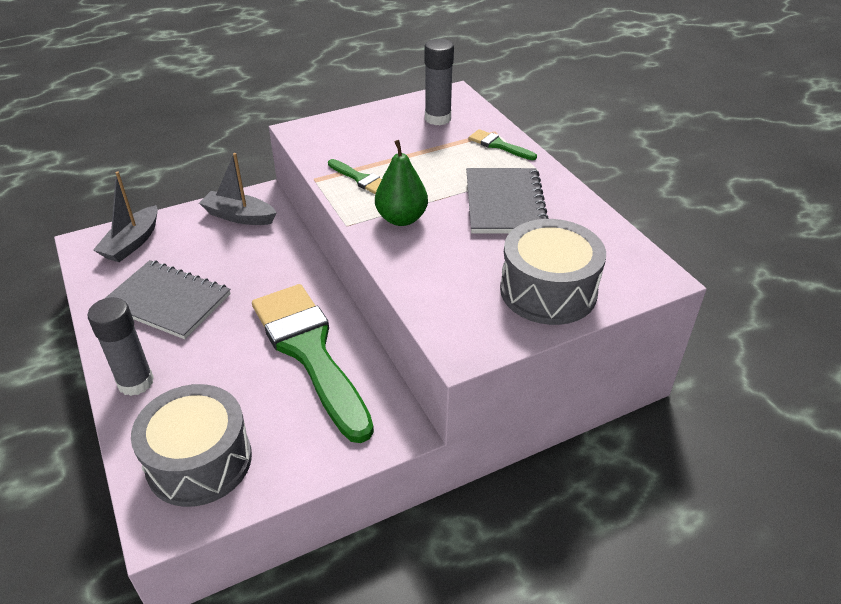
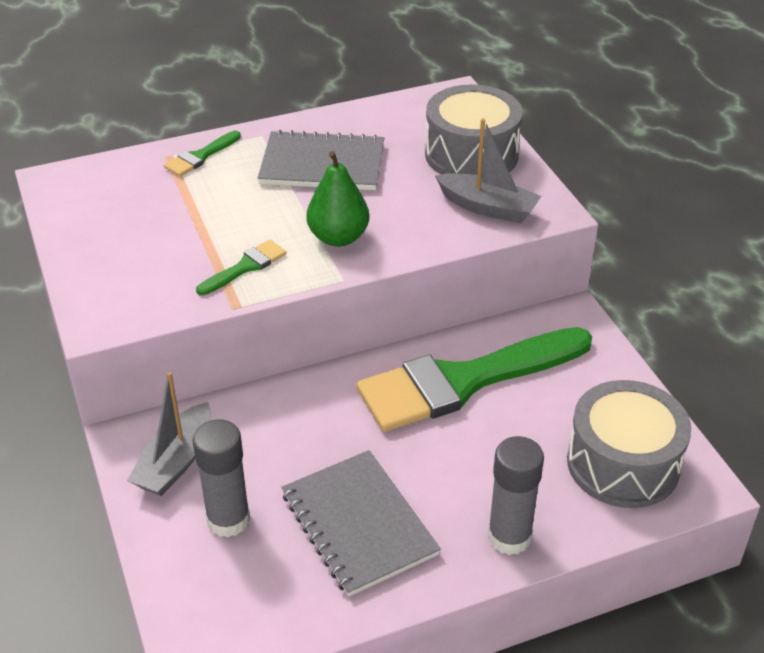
camera: 85 degrees left, 0 degrees up
(132, 243) = (211, 587): grey boat -> grey boat (487, 207)
(167, 301) = (358, 524): grey notebook -> grey notebook turned 60 degrees counterclockwise
(438, 118) = (116, 197): grey glue stick -> grey glue stick (228, 519)

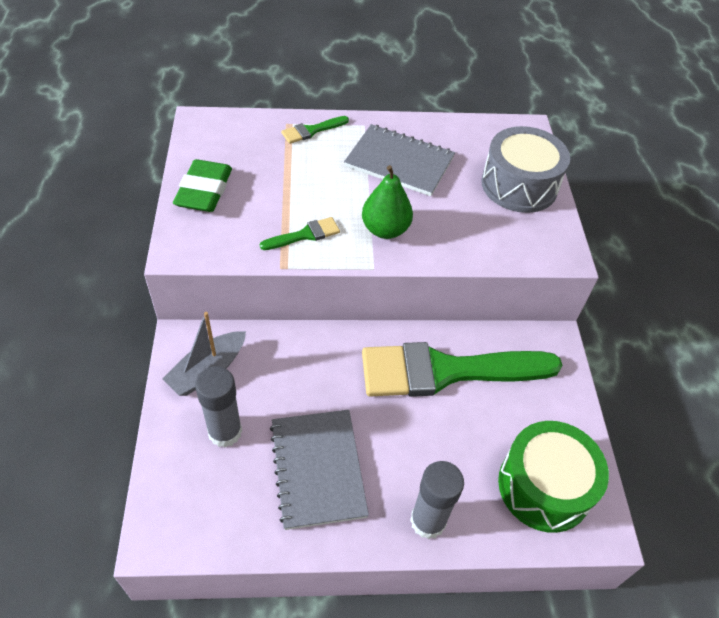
camera: 15 degrees right, 10 degrees up
(98, 252) = (204, 191): none -> green eraser
(487, 207) = (513, 236): grey boat -> none
(623, 463) = (544, 486): grey drum -> green drum

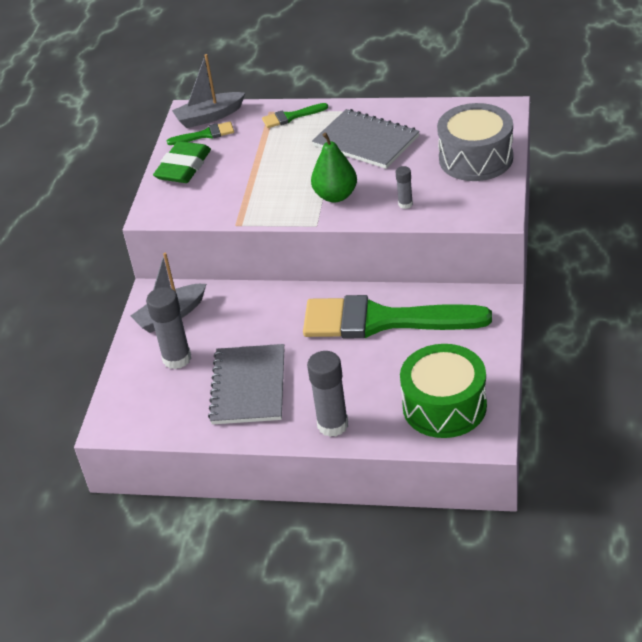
camera: 20 degrees right, 10 degrees down
(222, 128) = (209, 117): none -> grey boat
(305, 235) = (263, 200): green brush -> green brush (205, 134)
(464, 241) = (405, 204): none -> grey glue stick

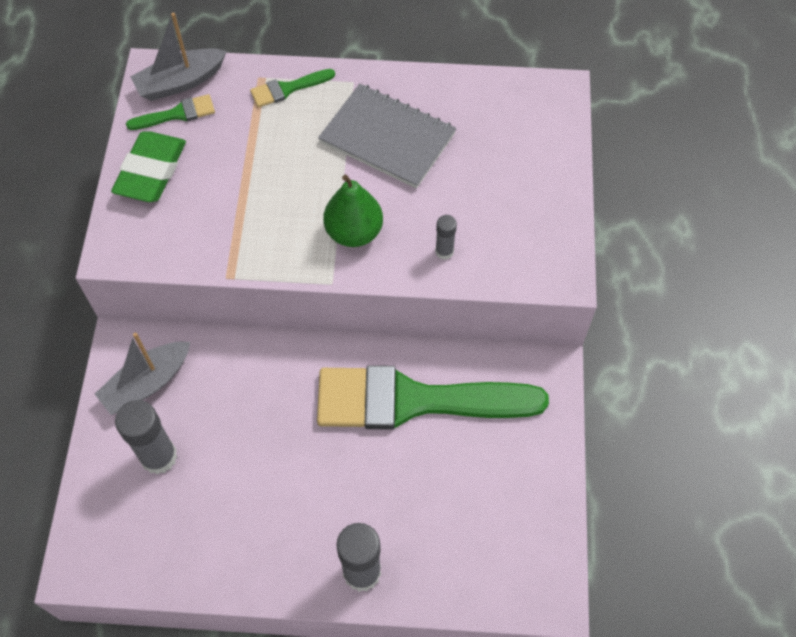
camera: 10 degrees left, 20 degrees up
(248, 386) = (252, 506): grey notebook -> none
(444, 406) = (497, 544): green drum -> none
(476, 158) = (529, 176): grey drum -> none

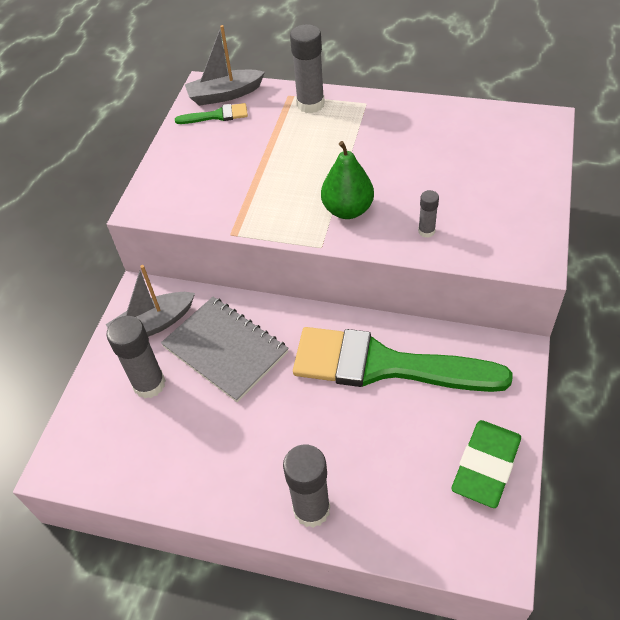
camera: 15 degrees right, 10 degrees down
(151, 171) = (186, 153): green eraser -> green eraser (485, 466)
(287, 89) = (310, 104): green brush -> grey glue stick
(387, 138) = (389, 143): grey notebook -> grey notebook (225, 349)

